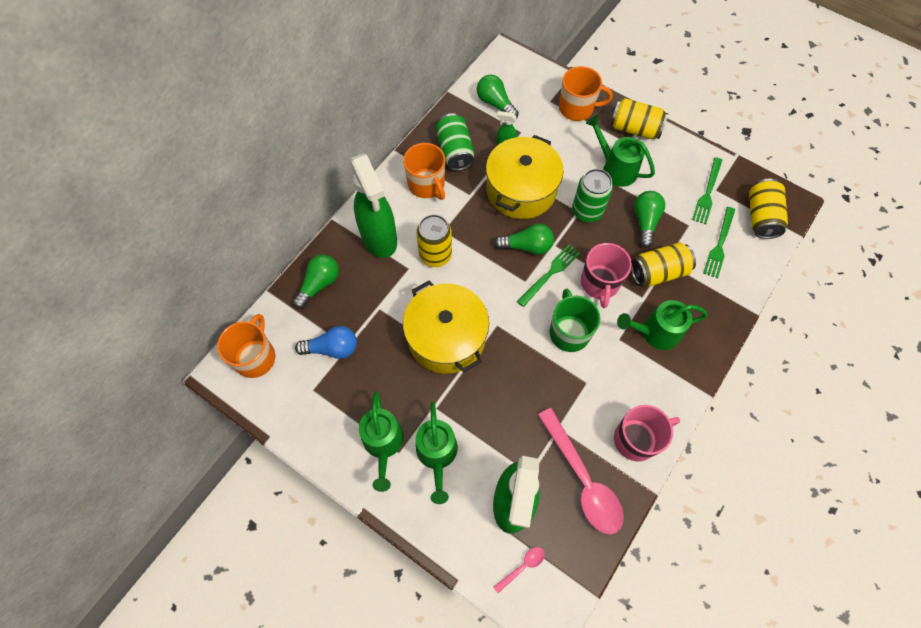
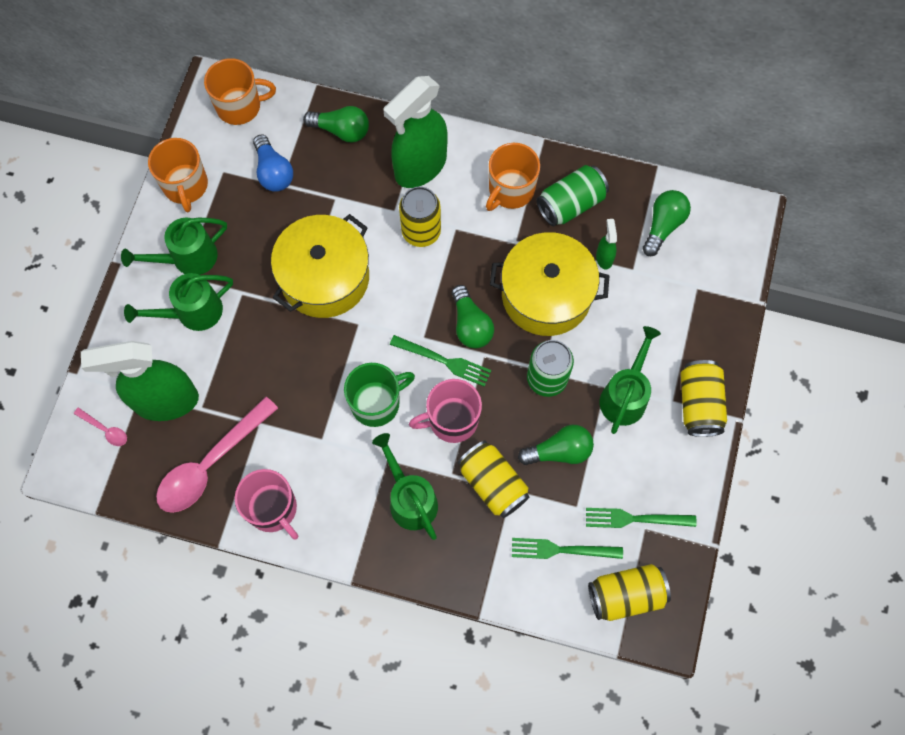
camera: 70 degrees right, 5 degrees up
(577, 108) = (700, 324): orange mug -> orange mug (185, 186)

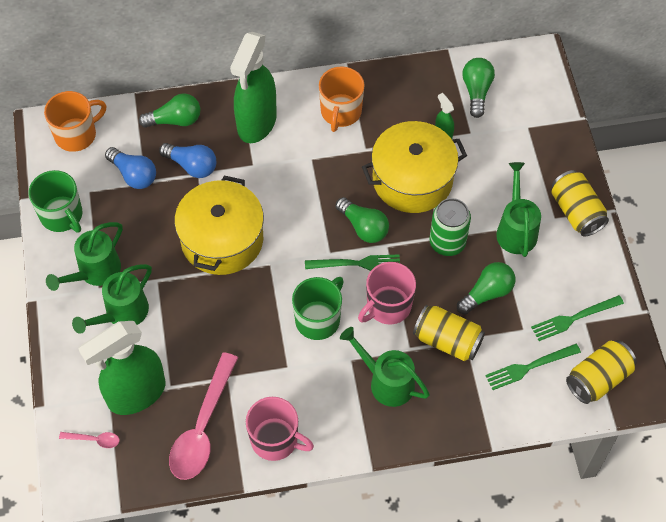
camera: 25 degrees left, 10 degrees down
(185, 186) = (62, 215): orange mug -> green mug
(334, 186) = (192, 166): none -> blue light bulb
(421, 231) = (284, 172): yellow can -> none
(570, 204) = (395, 104): green can -> none

